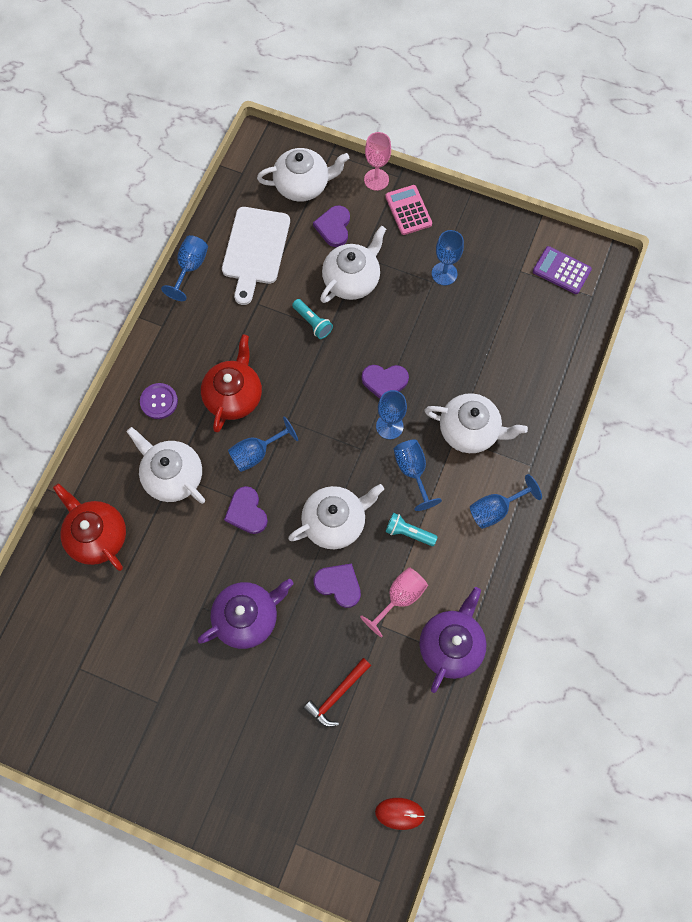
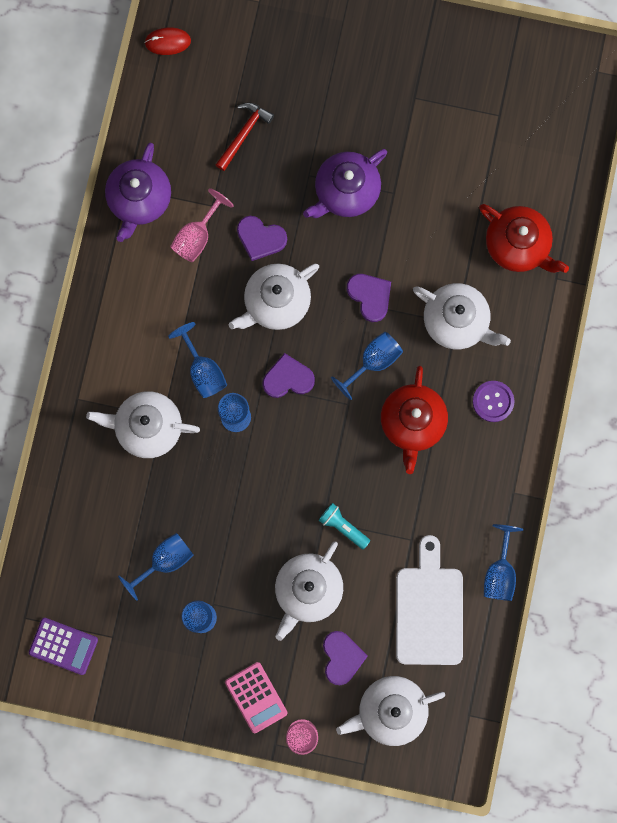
camera: 170 degrees right, 10 degrees up
(384, 382) = (249, 468): purple heart -> purple heart (288, 378)
(408, 532) = (198, 304): turquoise flashlight -> none
(495, 509) = (110, 344): blue goblet -> blue goblet (165, 561)

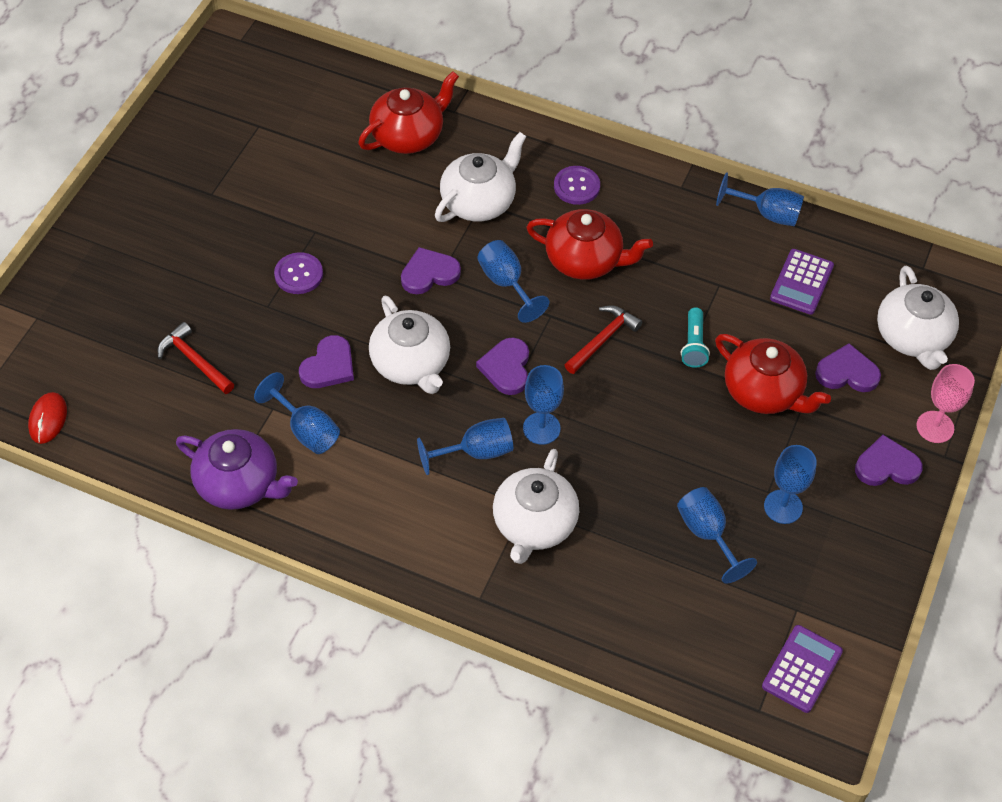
camera: 80 degrees left, 25 degrees down
(197, 236) = (306, 430): pink goblet -> blue goblet
(256, 697) = (886, 466): pink calculator -> purple heart
(308, 590) = (764, 392): white teapot -> red teapot
(333, 451) = (603, 339): none -> red hammer
(343, 526) = (693, 345): turquoise flashlight -> turquoise flashlight turned 45 degrees counterclockwise
(346, 191) = (299, 274): purple teapot -> purple button
(429, 610) = (801, 282): white cutting board -> purple calculator

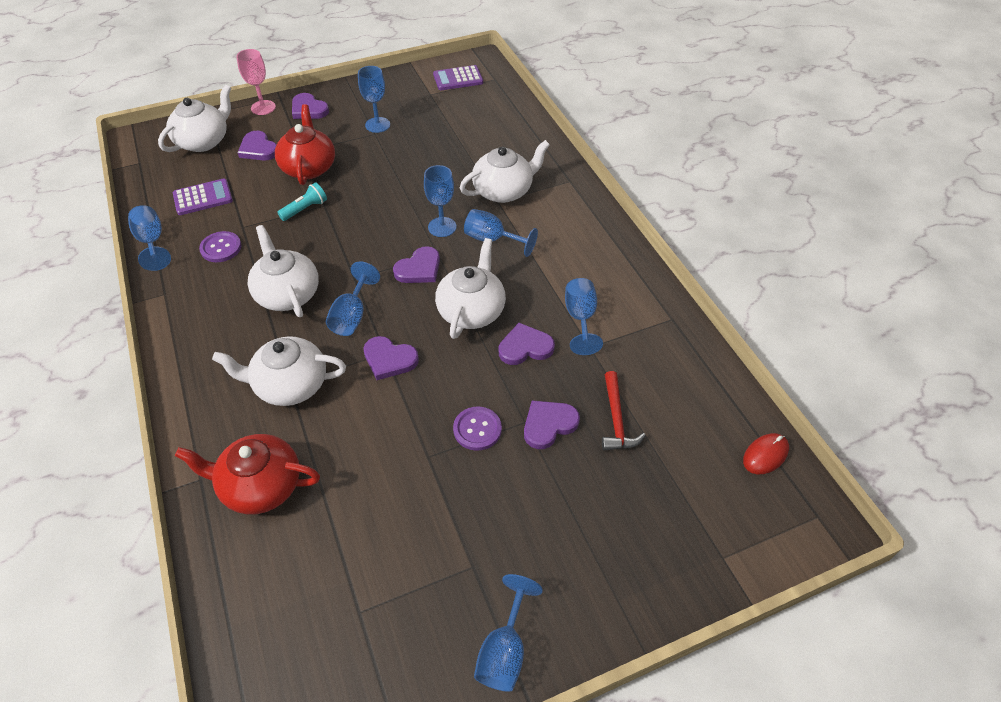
camera: 135 degrees left, 5 degrees down
(239, 484) = (653, 316): purple teapot -> none
(246, 317) = (548, 425): none -> purple heart
(576, 186) = (218, 344): purple button -> purple button (221, 248)
(585, 260) = (287, 294): red teapot -> white teapot
(603, 339) = (346, 245): red hammer -> none
(707, 534) = (427, 137): blue goblet -> blue goblet (504, 651)

